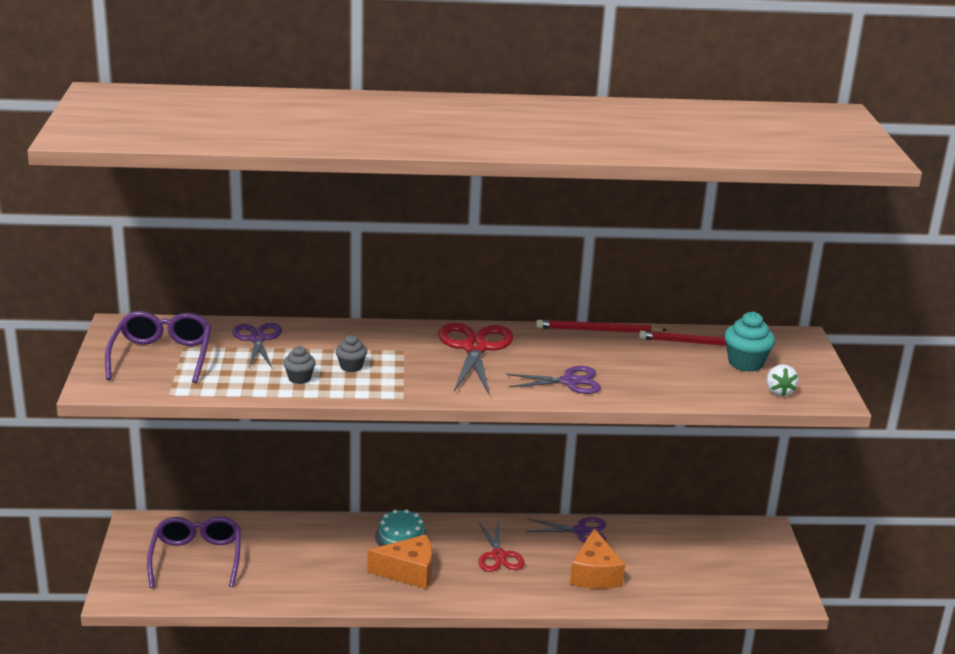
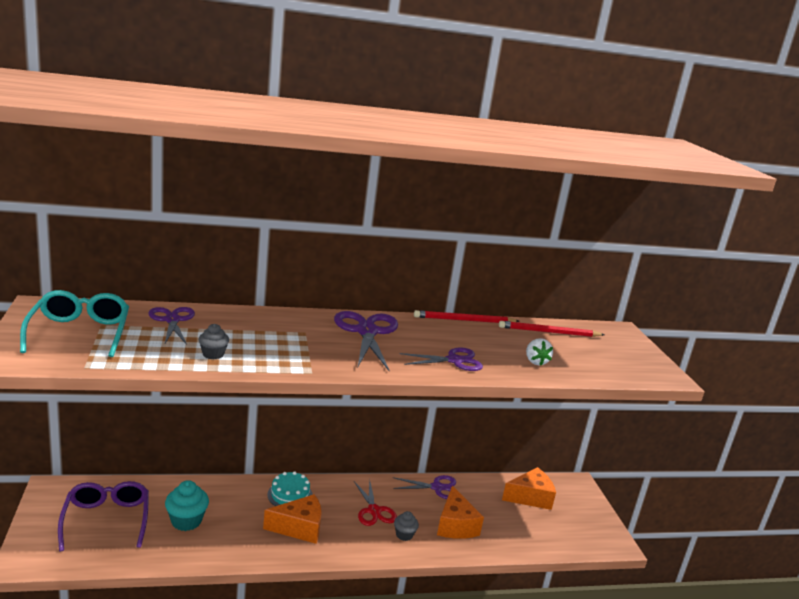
camera: 10 degrees left, 5 degrees down
(162, 356) = (79, 333): purple glasses -> turquoise glasses
(351, 367) = (260, 345): grey cupcake -> grey cupcake (404, 535)
(475, 348) = (367, 332): red scissors -> purple scissors
(698, 545) = (530, 497): none -> orange cheese
(745, 363) = (589, 348): turquoise cupcake -> turquoise cupcake (186, 521)
(779, 391) = (625, 370): white strawberry -> white strawberry (535, 361)

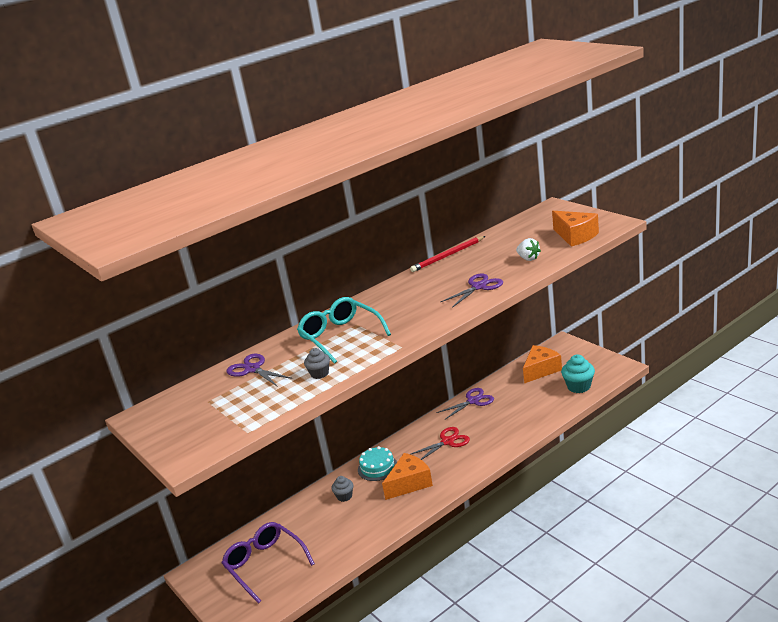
camera: 20 degrees left, 5 degrees up
(79, 333) = (202, 415): turquoise glasses -> turquoise glasses (340, 336)
(186, 521) = (325, 529): turquoise cupcake -> turquoise cupcake (579, 386)
(367, 332) = (396, 300): purple scissors -> none
(374, 511) = (447, 441): red scissors -> red scissors turned 75 degrees counterclockwise
(404, 535) = (484, 444): grey cupcake -> grey cupcake (344, 496)
(455, 525) = (511, 417): orange cheese -> orange cheese (575, 236)
(549, 332) = (511, 233): red pencil -> none

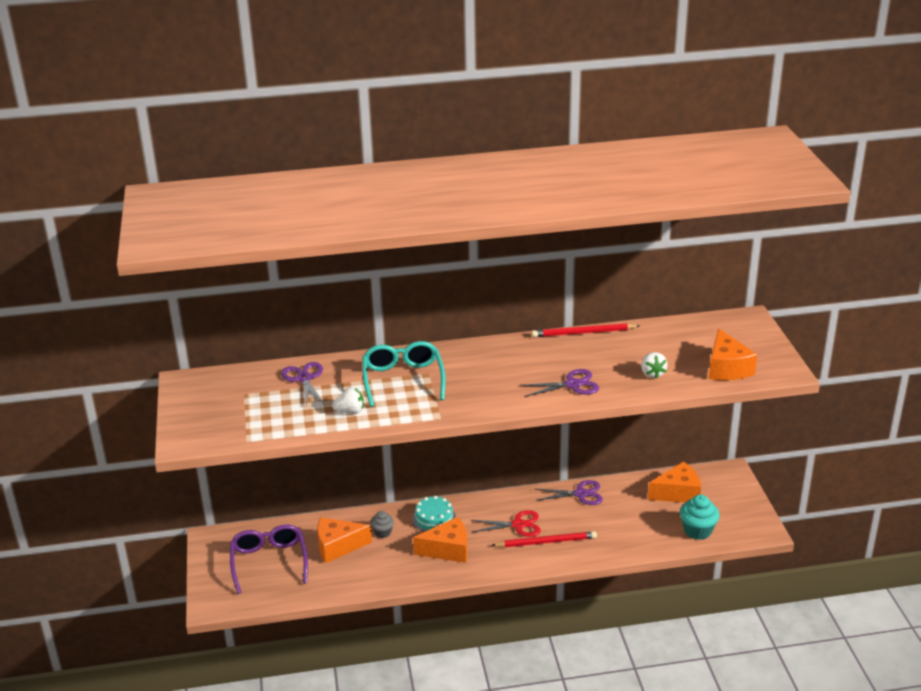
camera: 25 degrees right, 5 degrees up
(315, 524) = (338, 546): none -> orange cheese
(319, 374) = (350, 411): grey cupcake -> white strawberry
(480, 443) = (546, 542): none -> red pencil

